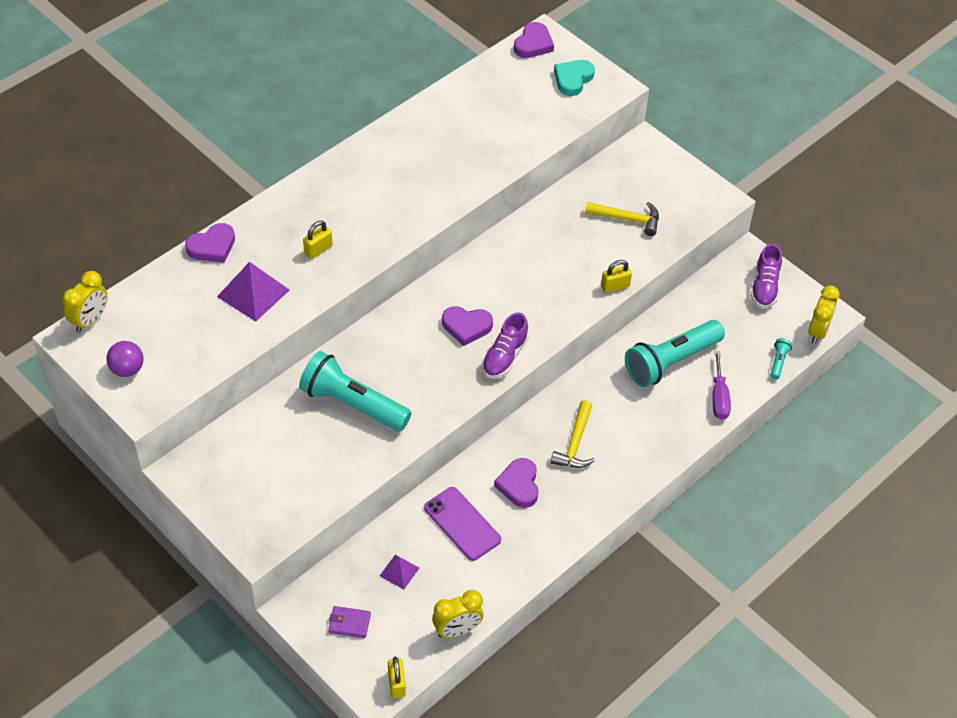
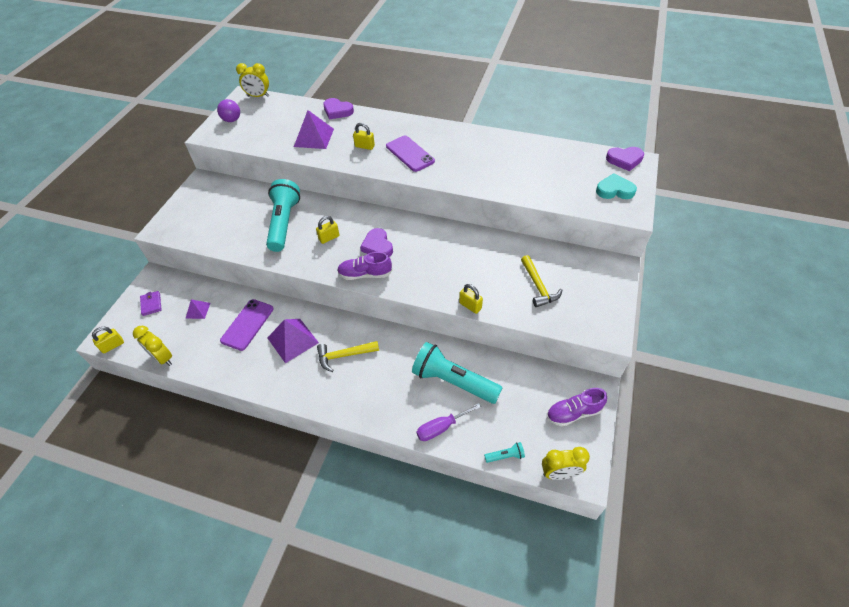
camera: 65 degrees right, 0 degrees up
(370, 213) = (410, 154): none -> purple phone
(416, 367) = (329, 238): none -> yellow padlock
(519, 485) = (292, 340): purple heart -> purple pyramid

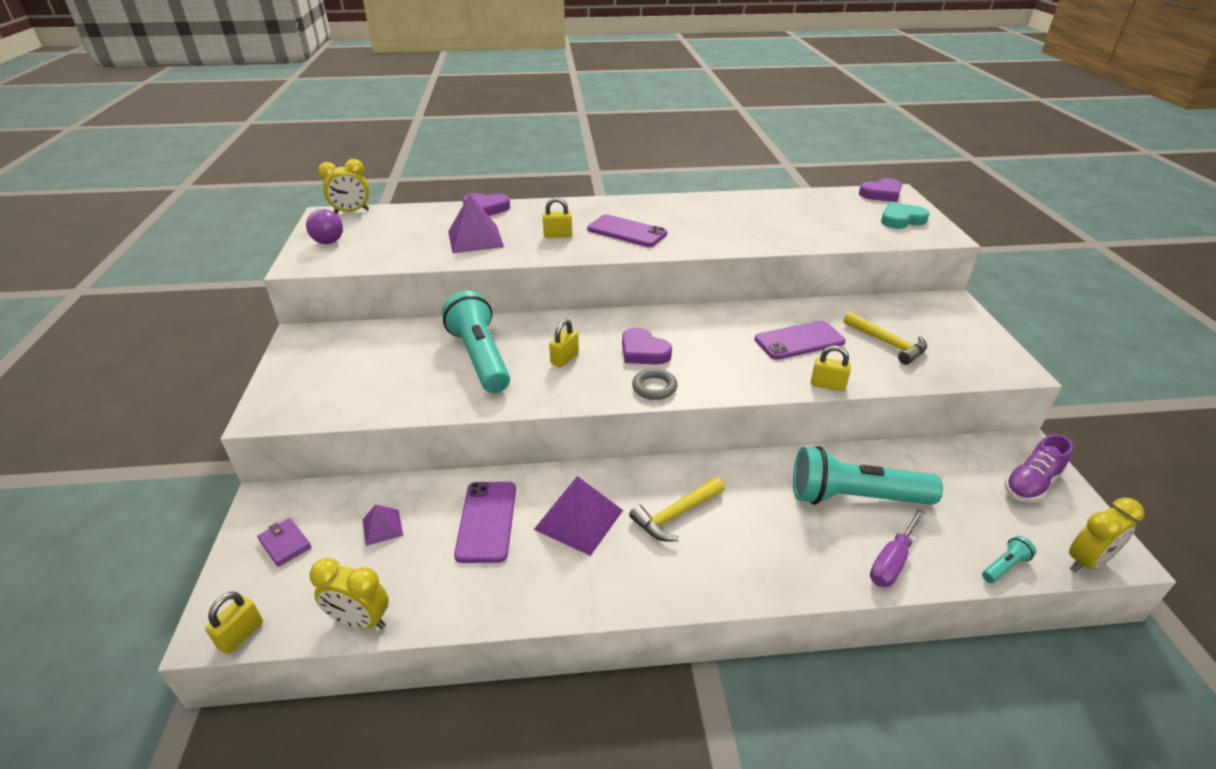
camera: 25 degrees left, 15 degrees down
(365, 274) = (654, 387): purple shoe -> grey ring
(481, 266) = (799, 341): none -> purple phone

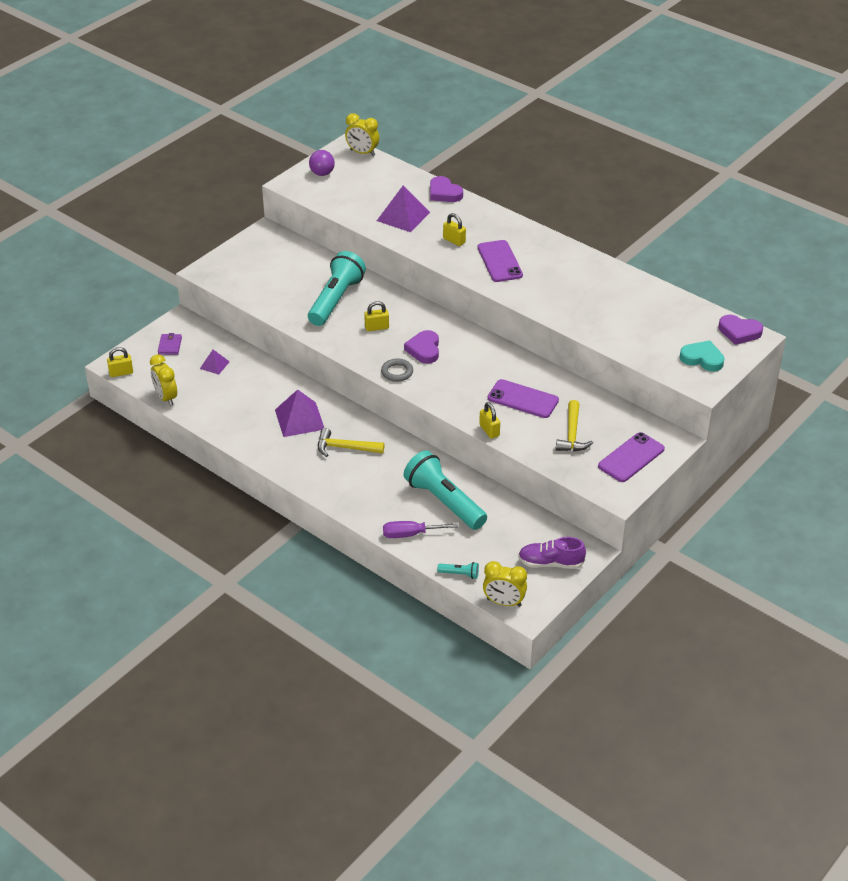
camera: 45 degrees right, 5 degrees up
(486, 521) = (259, 392): purple phone -> purple phone (631, 457)

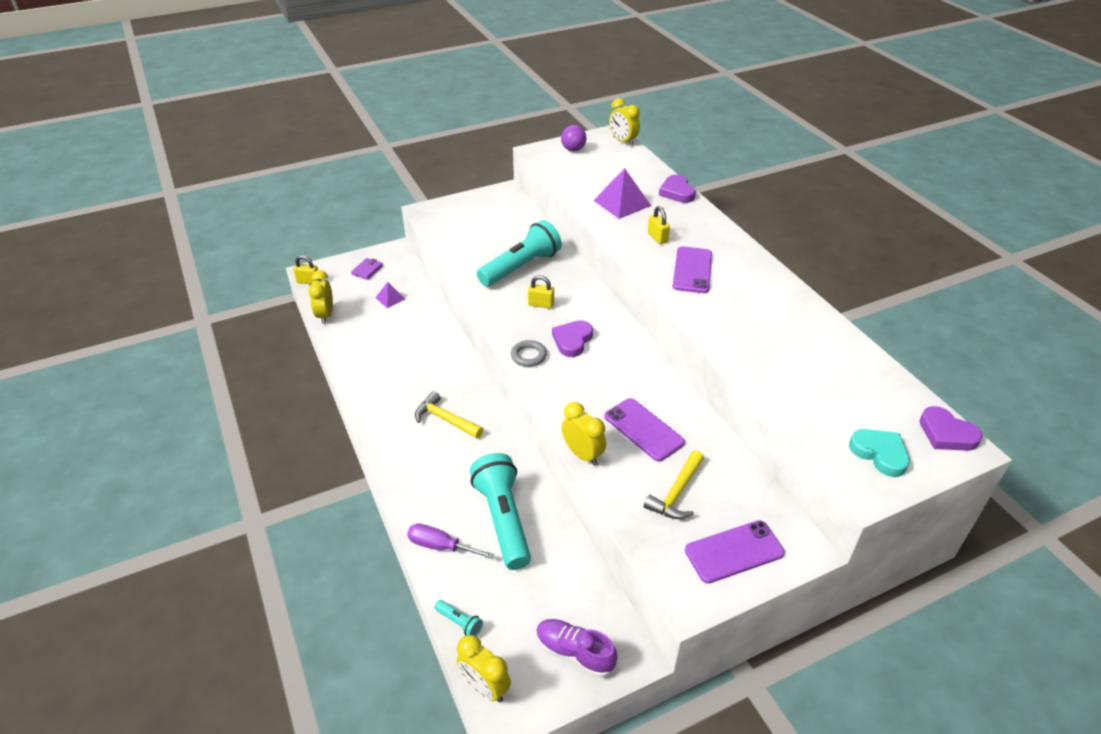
camera: 25 degrees right, 0 degrees up
(299, 419) = (424, 374): purple pyramid -> none
(489, 430) = (582, 454): yellow padlock -> yellow clock

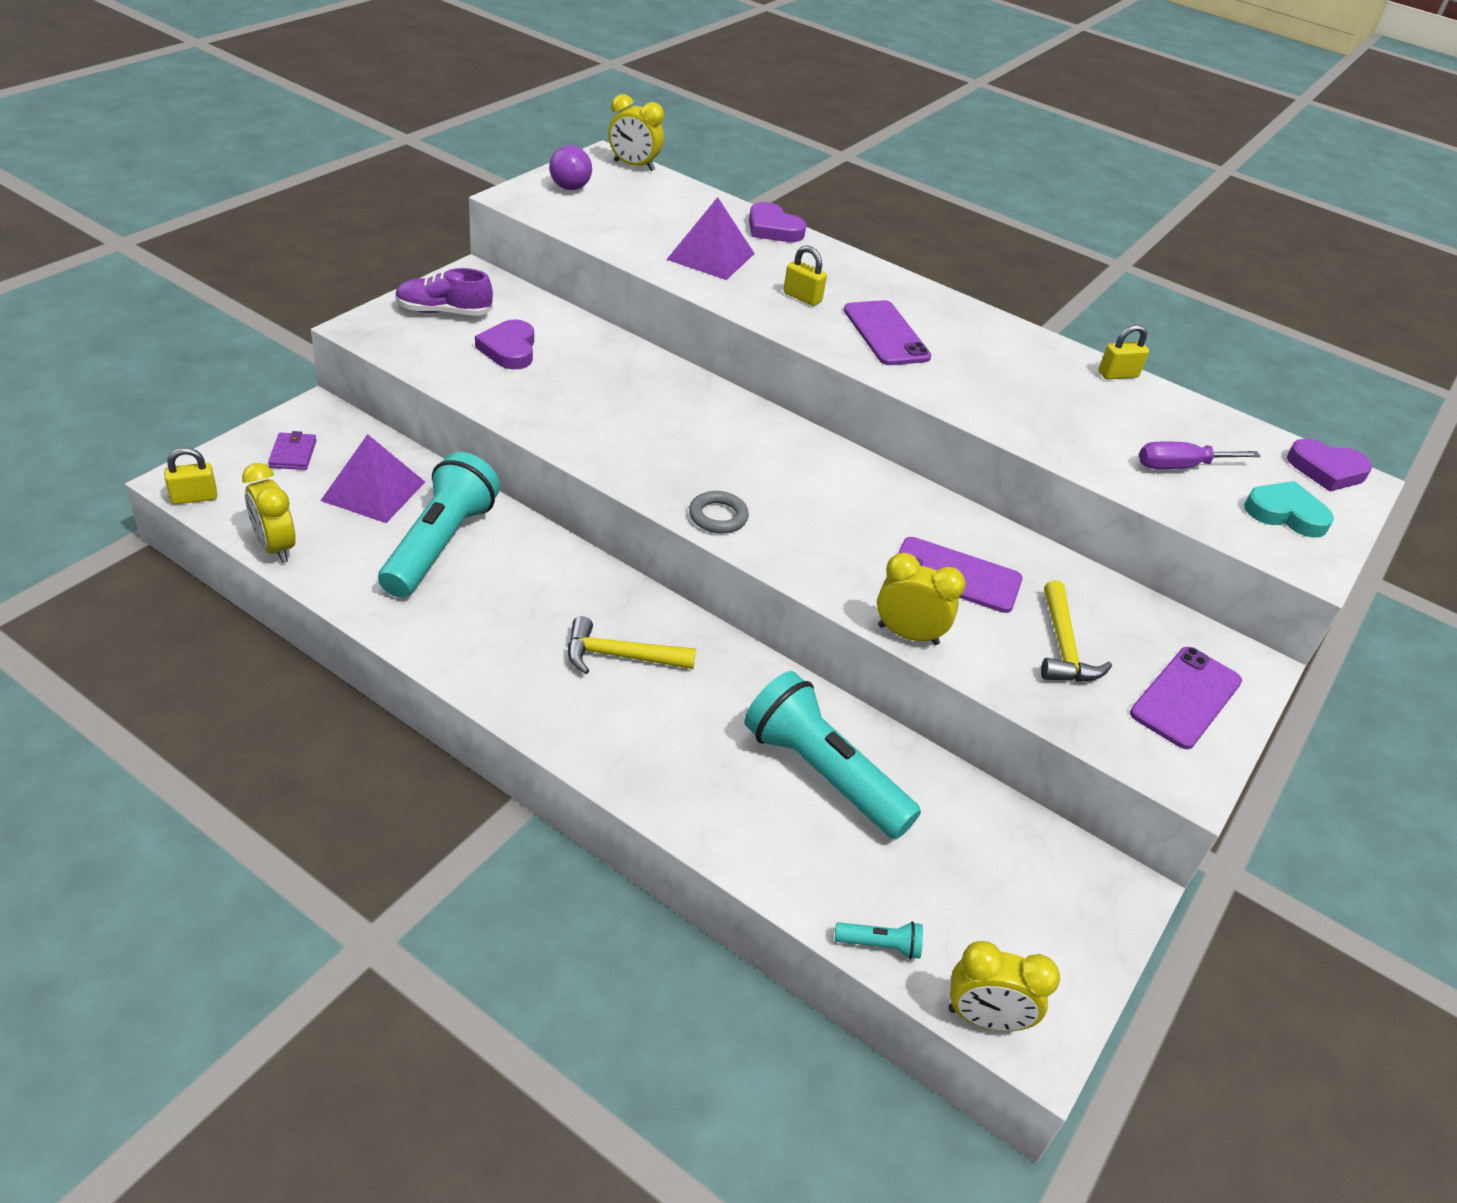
camera: 35 degrees left, 0 degrees up
(390, 298) = (373, 491): purple pyramid -> purple pyramid, size x1.84
(440, 546) = (765, 847): purple screwdriver -> purple screwdriver (1180, 466)
(521, 267) = (597, 387): turquoise flashlight -> turquoise flashlight (440, 544)
(541, 304) = (673, 436): yellow padlock -> yellow padlock (1118, 374)
(572, 340) = (762, 478): purple heart -> purple heart (509, 349)
(574, 653) = (1058, 917): purple shoe -> purple shoe (444, 312)

